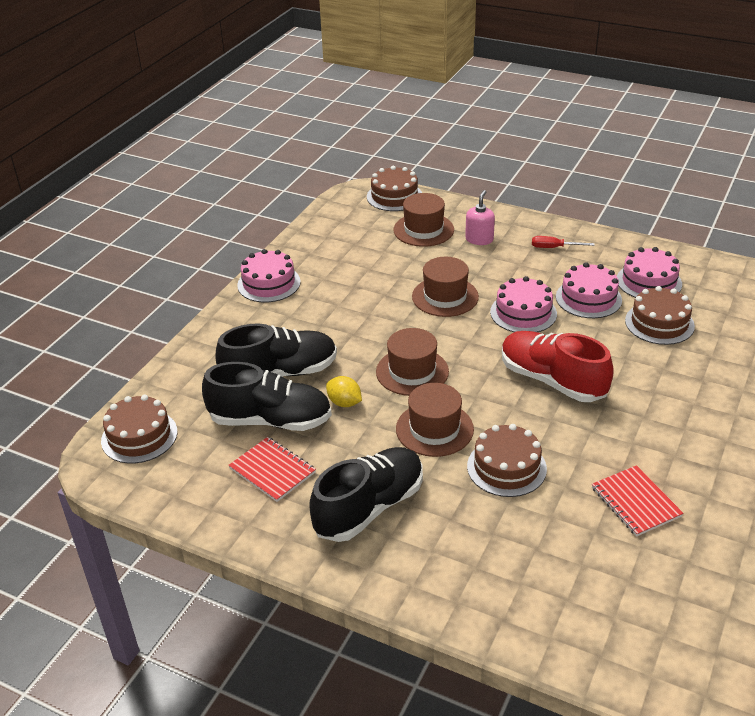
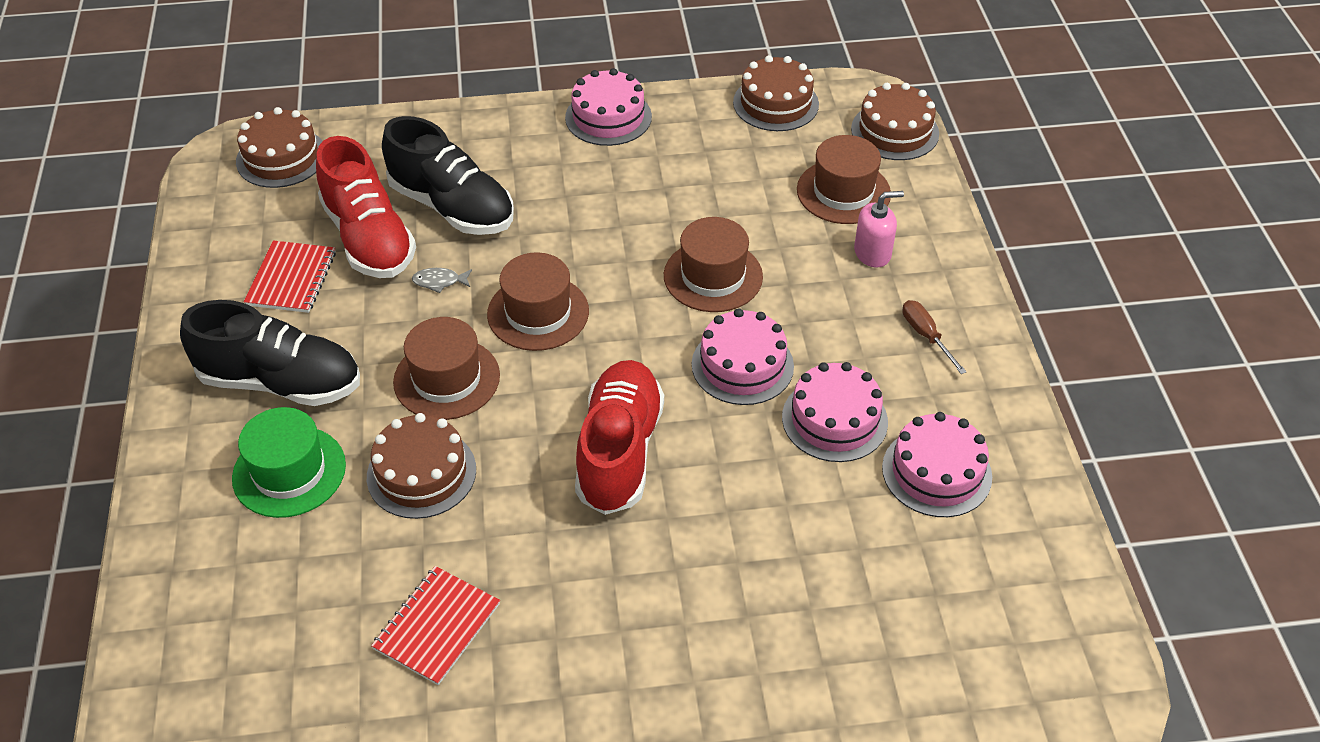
camera: 55 degrees right, 10 degrees up
(270, 420) = (369, 238): black shoe -> red shoe
(344, 403) = (439, 281): yellow lemon -> grey fish
(457, 529) = (289, 471): none -> green hat
(554, 247) = (926, 336): red screwdriver -> brown screwdriver
(659, 323) = (842, 520): brown cake -> brown cake (775, 103)

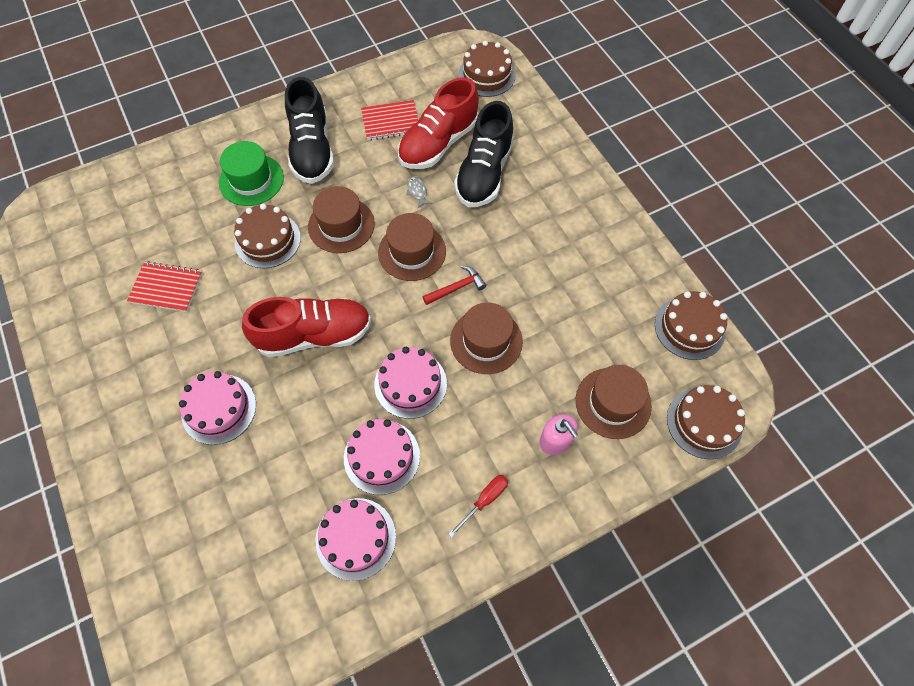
camera: 70 degrees right, 15 degrees up
(608, 117) = (614, 227): pink cake -> pink cake (219, 409)
(620, 282) = (456, 288): none -> red hammer
(926, 336) = (484, 500): brown screwdriver -> red screwdriver

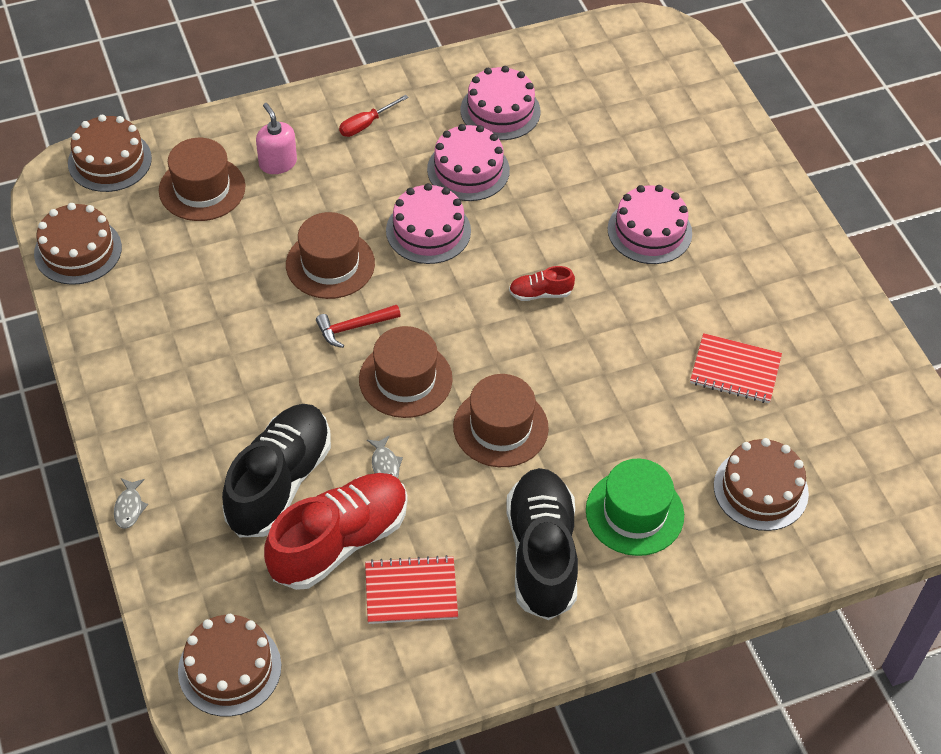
camera: 175 degrees left, 10 degrees down
(267, 240) = (604, 418): brown cake -> brown cake (760, 489)
(314, 335) = (540, 293): red shoe -> red shoe, size x0.44
(573, 148) = (129, 507): none -> grey fish

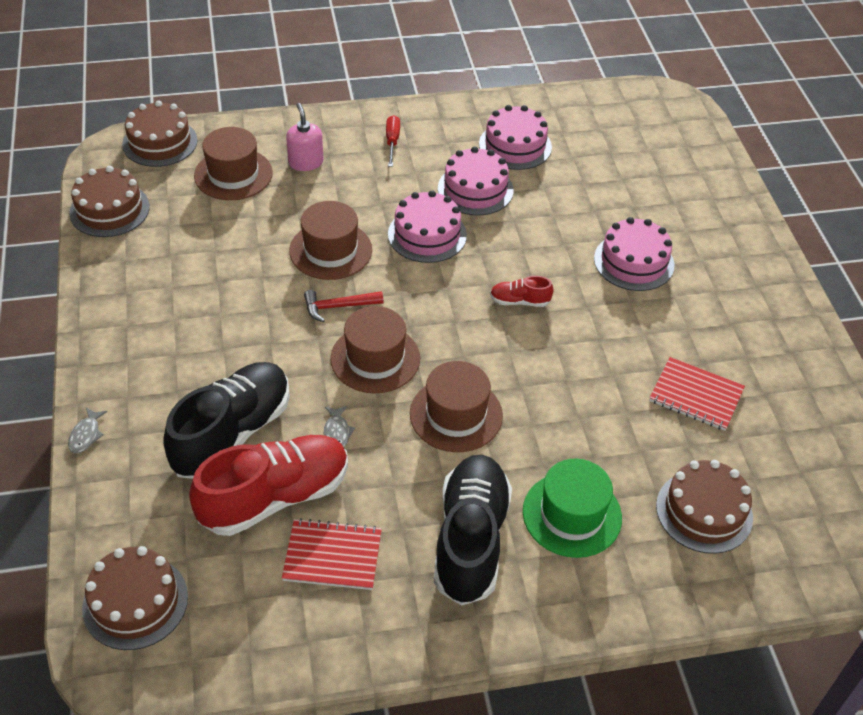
camera: 10 degrees right, 5 degrees down
(366, 124) = (392, 142): red screwdriver -> red screwdriver turned 120 degrees clockwise

